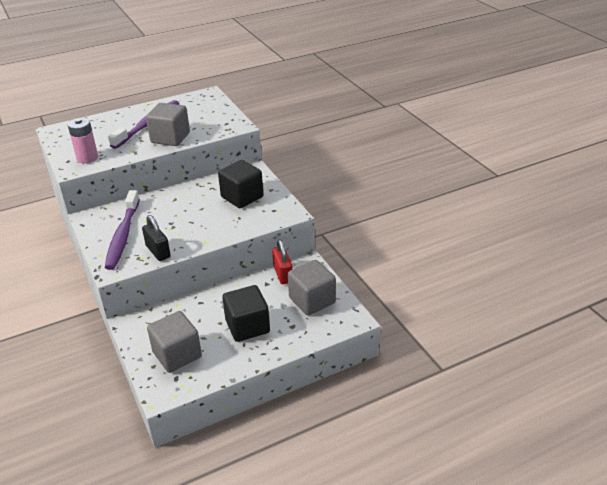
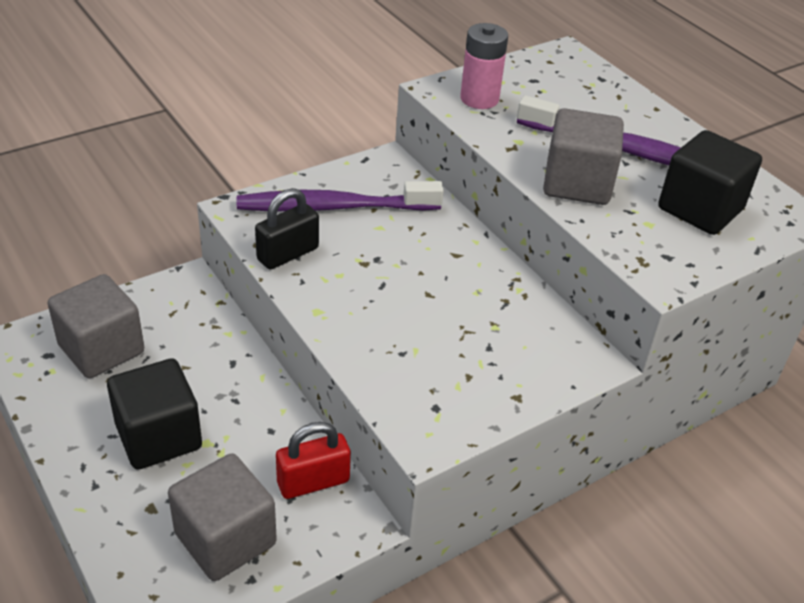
camera: 80 degrees right, 5 degrees up
(242, 197) = (478, 351): black cube -> black cube (700, 209)

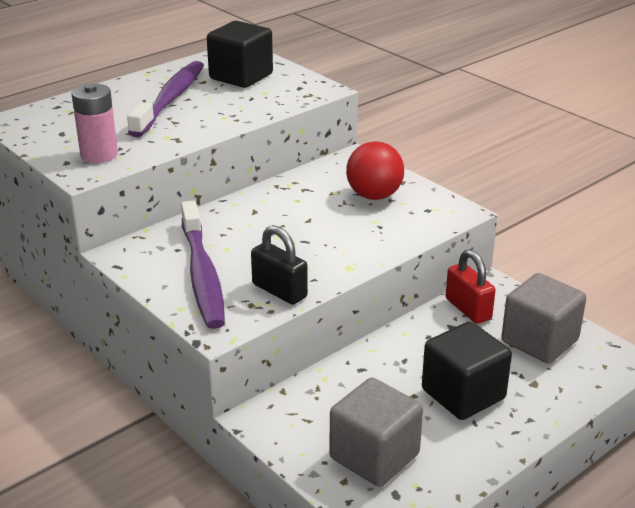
camera: 95 degrees left, 10 degrees down
(480, 361) = (374, 196): none -> red ball
(577, 183) = (222, 114): grey cube -> none

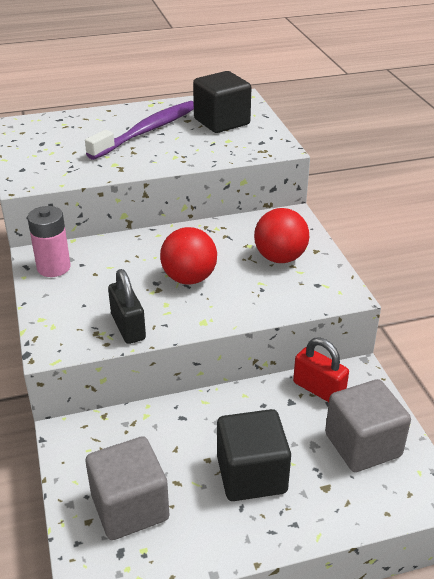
camera: 25 degrees right, 5 degrees up
(99, 154) = (50, 168): pink battery -> pink battery (53, 267)
(202, 274) = (81, 292): purple toothbrush -> none
(302, 234) = (189, 278): none -> red ball
(468, 309) = (318, 389): red padlock -> red padlock turned 45 degrees counterclockwise

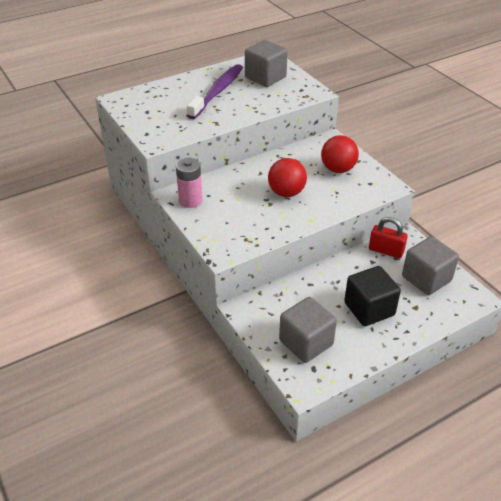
camera: 15 degrees left, 5 degrees up
(128, 327) = (264, 231): black padlock -> none
(221, 122) = (265, 77): black cube -> grey cube

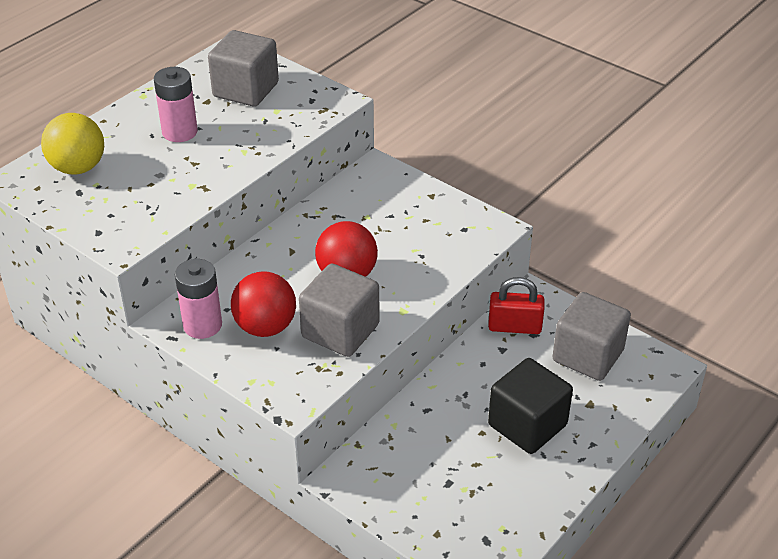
camera: 20 degrees left, 0 degrees up
(152, 99) = (78, 168): none -> yellow ball
(217, 92) = (180, 132): purple toothbrush -> pink battery
(306, 342) = (459, 504): grey cube -> grey cube (340, 331)
(338, 169) = (407, 217): red ball -> red ball (265, 327)

